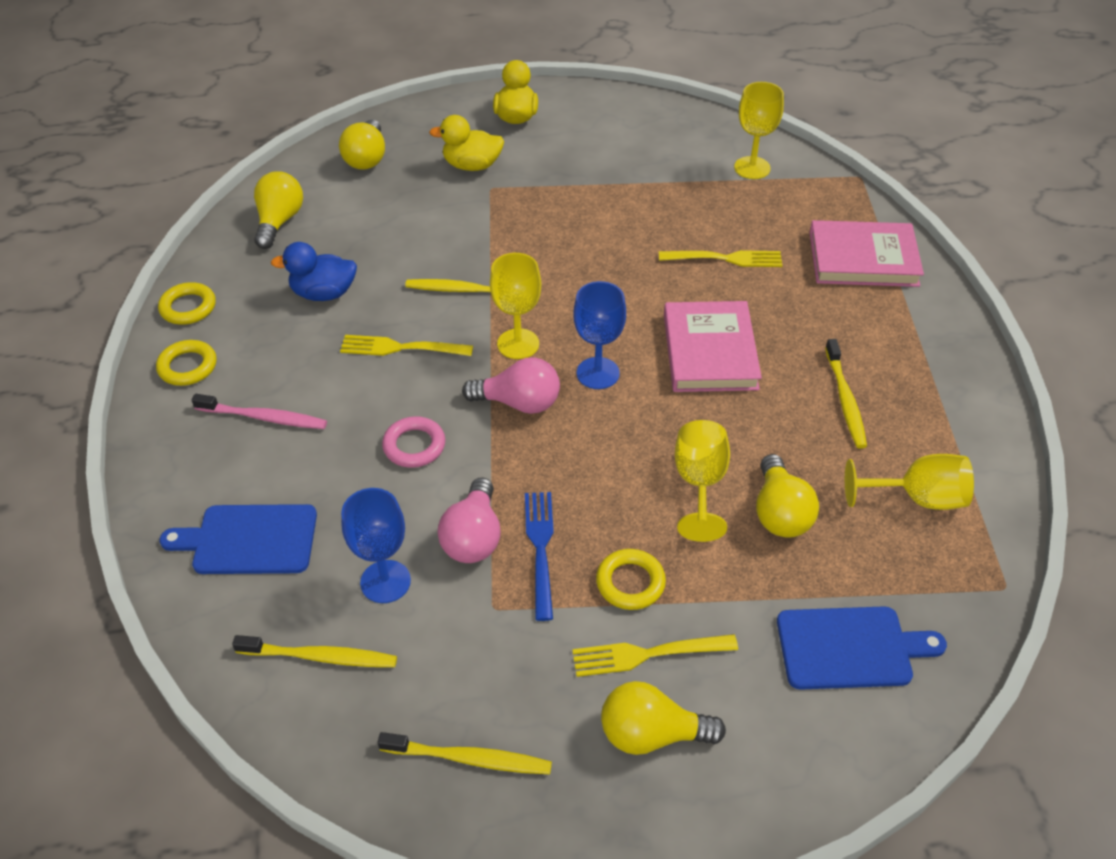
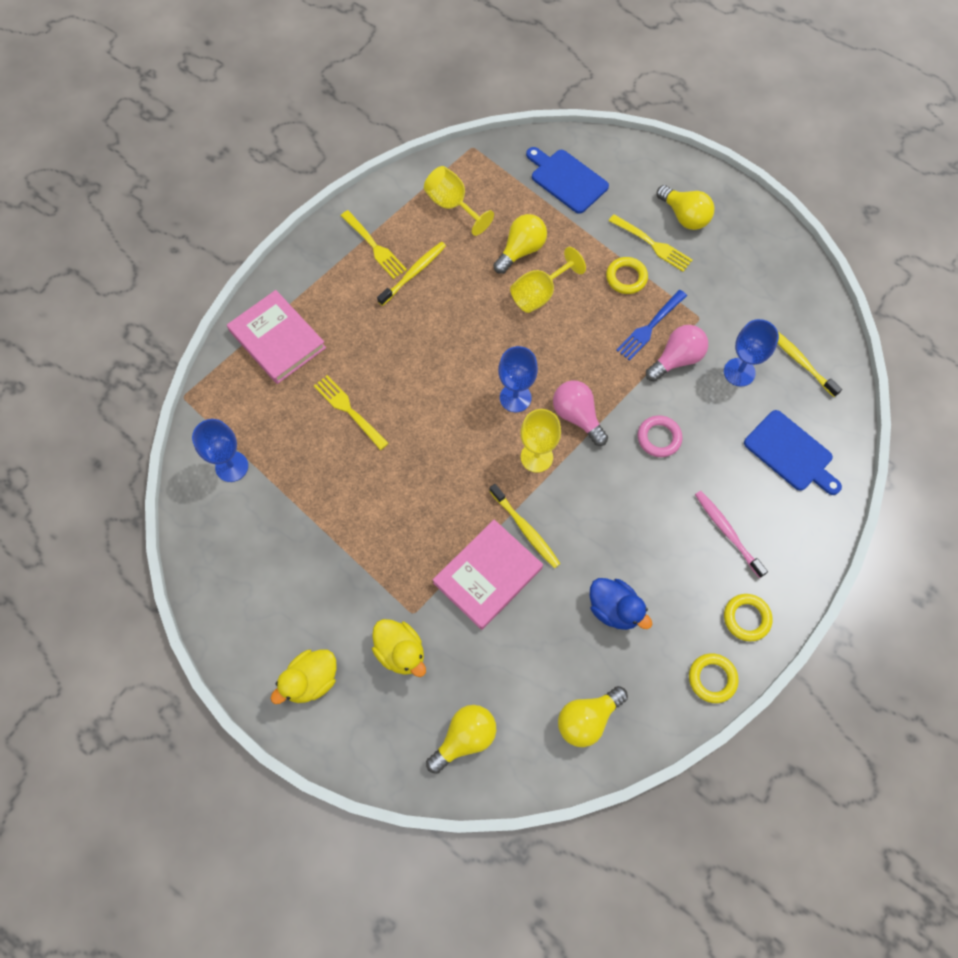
camera: 135 degrees left, 20 degrees up
(401, 348) = (606, 516): yellow fork -> yellow fork (374, 247)
(470, 758) = (767, 266): yellow toothbrush -> none
(710, 351) = (441, 358): pink book -> pink book (487, 575)
(752, 168) = (231, 466): yellow goblet -> blue goblet

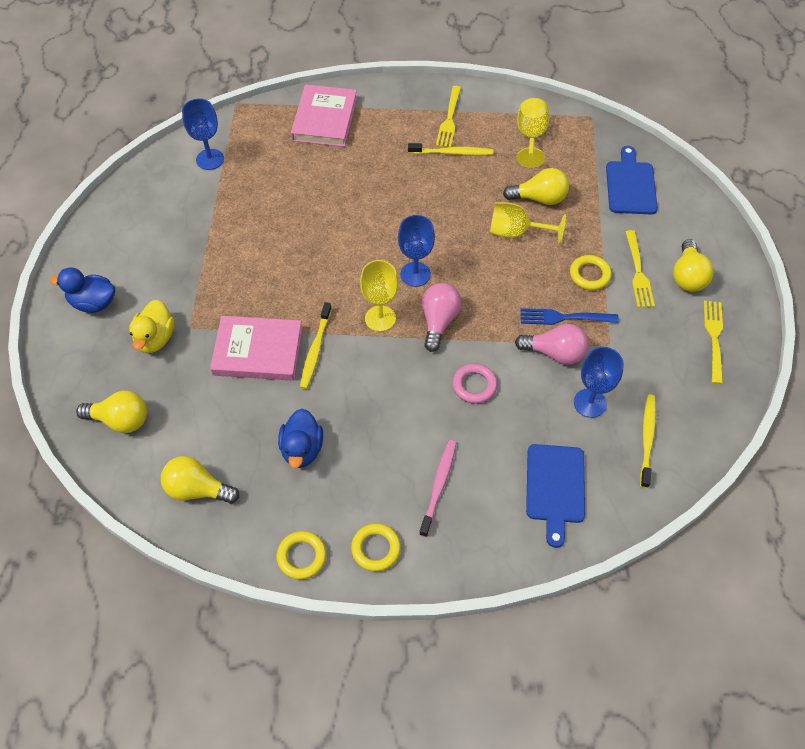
camera: 50 degrees right, 10 degrees down
(311, 680) = (93, 303): yellow duck -> blue duck
(349, 410) = (310, 190): yellow fork -> yellow fork (714, 338)

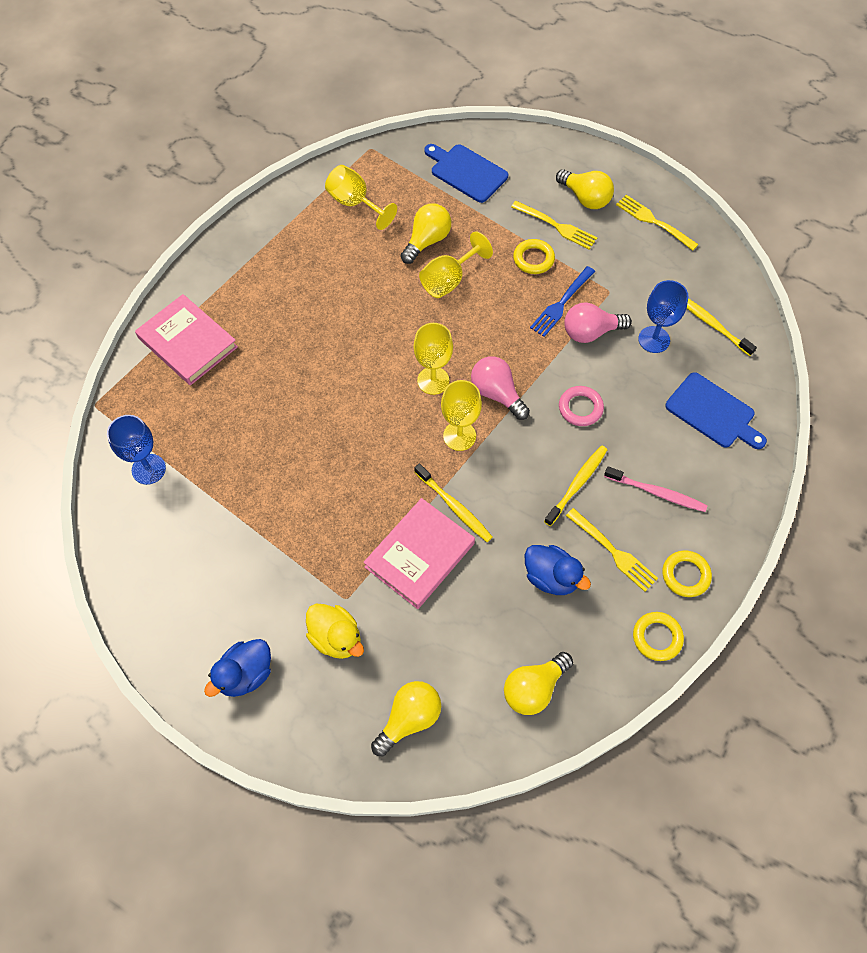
camera: 55 degrees left, 5 degrees up
(415, 274) = (433, 380): blue goblet -> yellow goblet
(439, 485) = (657, 493): pink toothbrush -> pink toothbrush turned 150 degrees clockwise
(449, 119) = (280, 247): yellow fork -> yellow fork (613, 551)
(453, 153) = (321, 269): yellow toothbrush -> yellow toothbrush (577, 484)
(555, 353) = (590, 332): pink light bulb -> pink light bulb turned 150 degrees counterclockwise

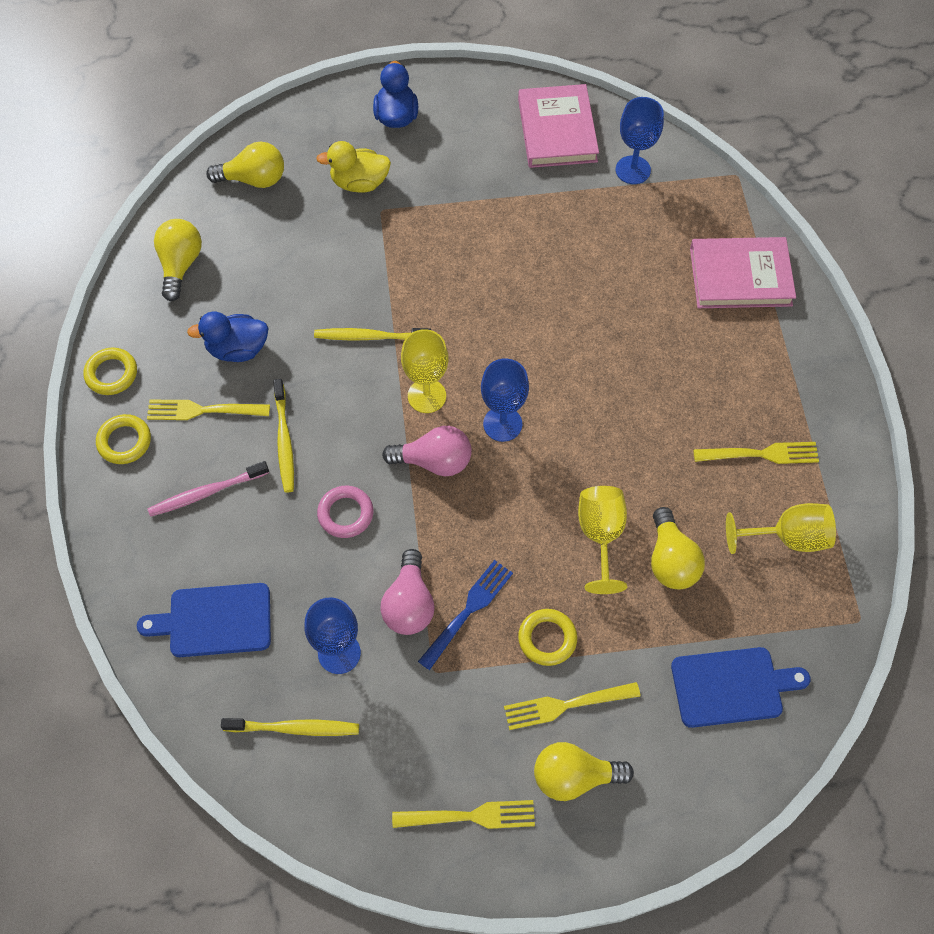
camera: 135 degrees right, 0 degrees up
(314, 247) = (761, 454): none -> yellow fork
(409, 719) = (254, 179): yellow light bulb -> yellow light bulb turned 90 degrees counterclockwise
(419, 555) = (359, 281): pink book -> pink book (557, 130)
(433, 380) = (502, 424): yellow goblet -> blue goblet
(561, 303) = (468, 611): blue fork -> blue fork turned 45 degrees clockwise
(590, 332) = (409, 604): pink light bulb -> pink light bulb turned 150 degrees clockwise

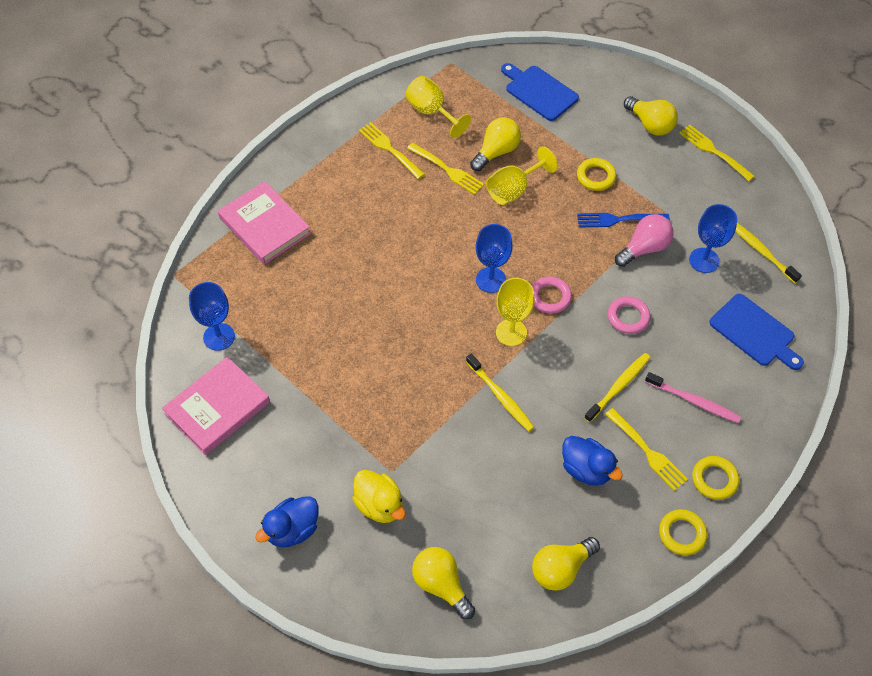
camera: 130 degrees left, 5 degrees down
(434, 461) = (550, 297): pink light bulb -> pink ring
(566, 705) = (620, 148): yellow fork -> yellow fork (447, 170)

